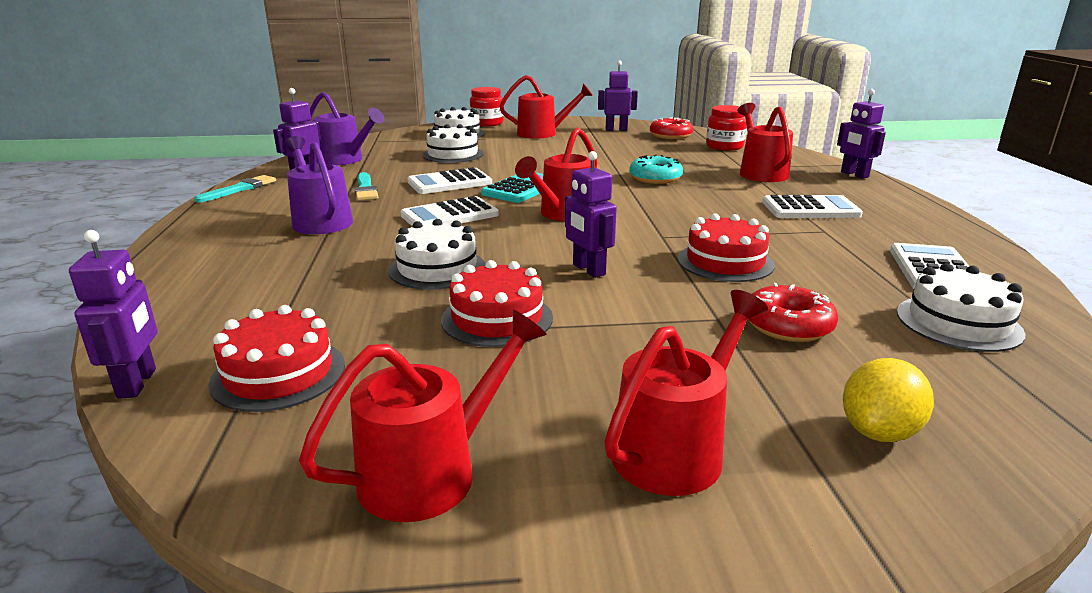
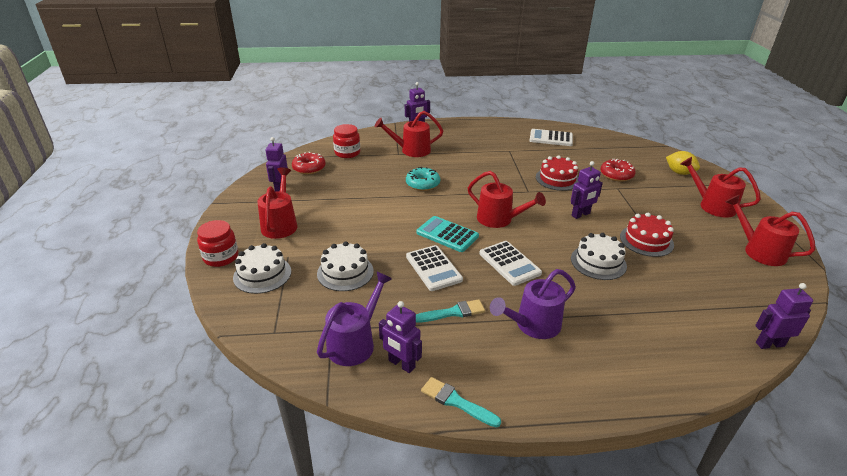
camera: 90 degrees left, 10 degrees up
(278, 374) = (731, 299): red cake -> none
(810, 209) = (477, 148): white calculator -> none
(958, 323) = (597, 145): white cake -> none

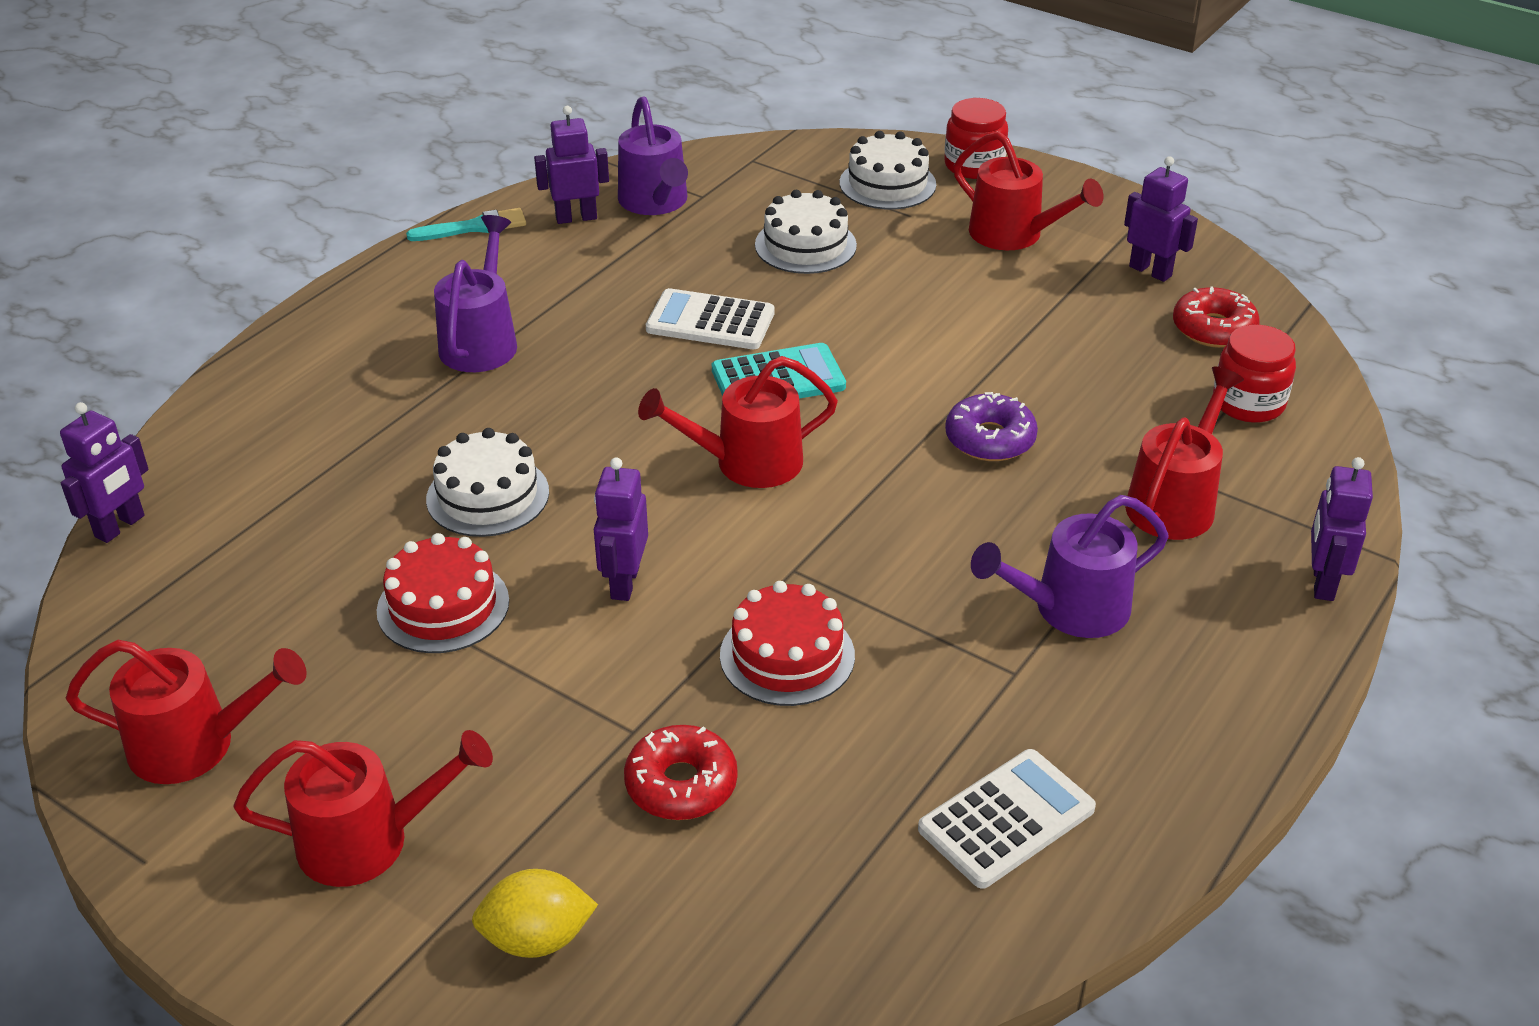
camera: 130 degrees right, 5 degrees up
(423, 184) = (990, 439): turquoise donut -> purple donut
(453, 312) = (599, 292): turquoise brush -> none
(476, 151) = (1069, 609): none -> purple watering can
(509, 263) = (620, 399): white calculator -> none

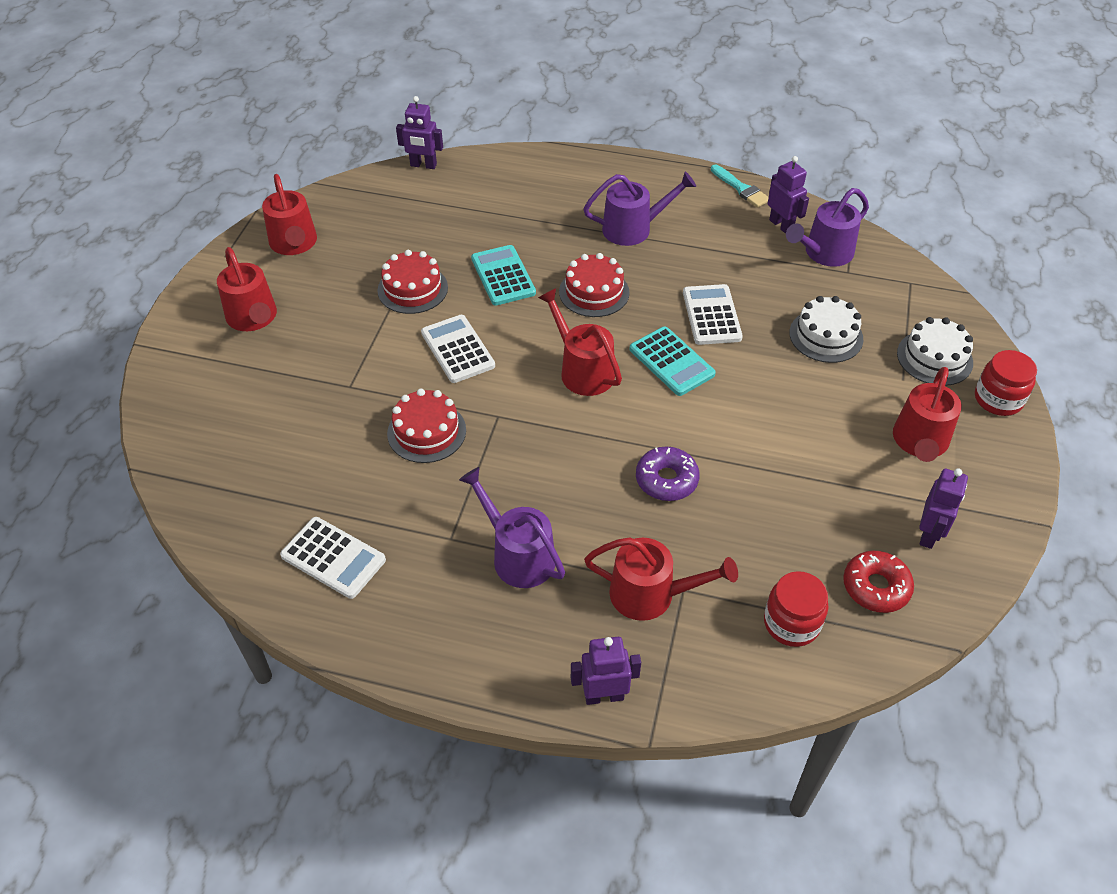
camera: 70 degrees right, 10 degrees up
(488, 495) = (503, 276): white cake -> turquoise calculator
(537, 938) = (210, 393): yellow lemon -> none
(591, 412) = (594, 292): none -> red cake
(624, 582) = (457, 349): purple robot -> white calculator
(681, 784) = (319, 415): red donut -> none

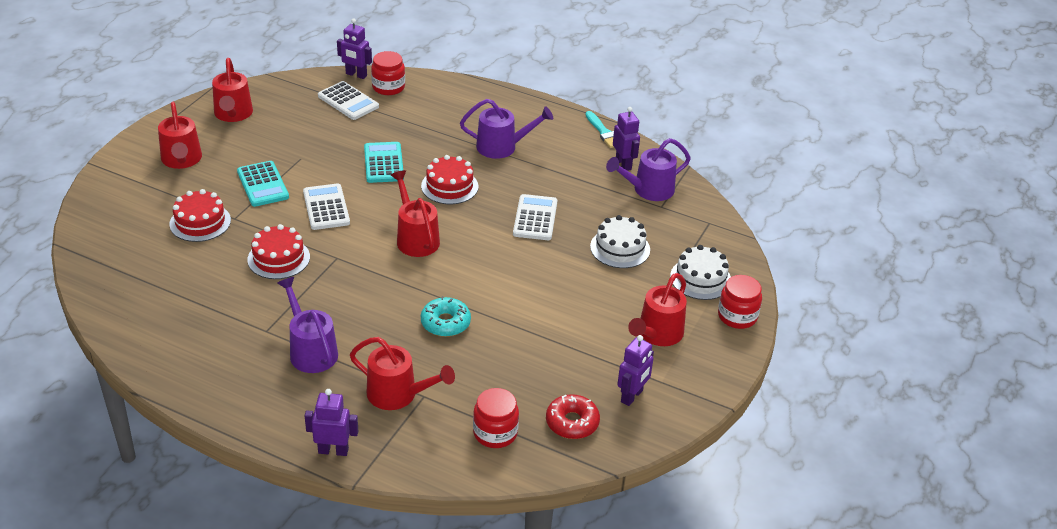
camera: 10 degrees right, 10 degrees down
(333, 558) = (176, 327): white calculator -> white calculator (348, 101)
(412, 289) = (310, 160): red cake -> red cake (200, 222)
(468, 175) = (388, 87): none -> red jar
(666, 480) = (445, 323): purple donut -> turquoise donut
(671, 362) = (488, 244): turquoise calculator -> turquoise calculator (263, 184)

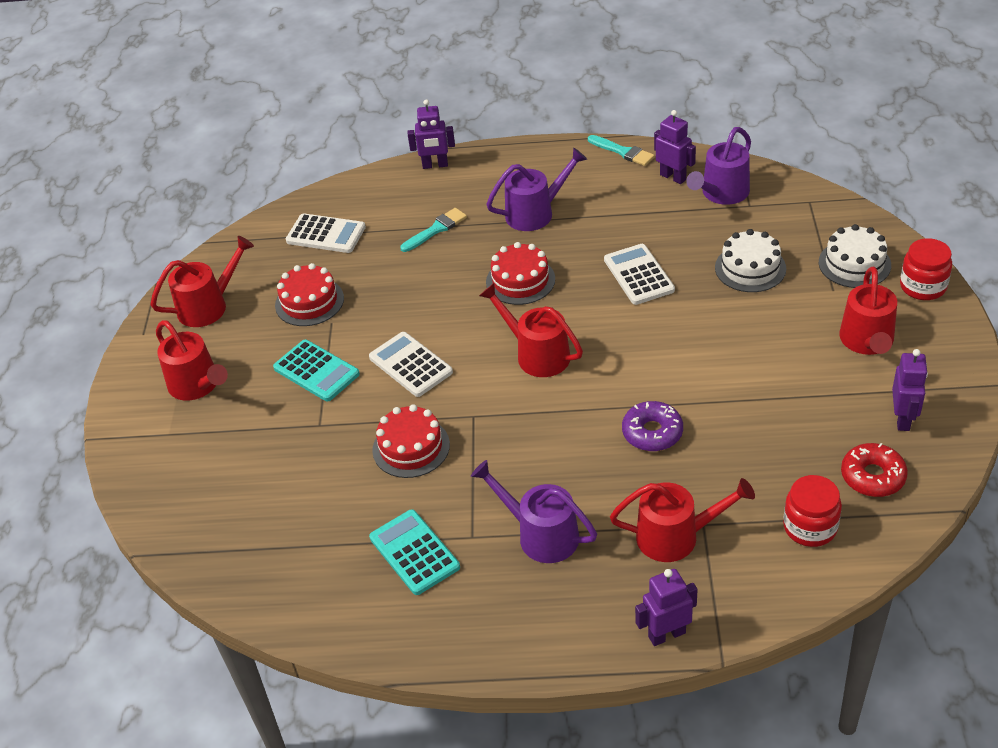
camera: 20 degrees left, 5 degrees up
(200, 222) = (284, 448): red cake -> red cake (309, 302)
(233, 114) = (209, 306): red watering can -> red watering can turned 90 degrees counterclockwise
(356, 75) = (307, 200): purple robot -> purple robot (435, 165)
(383, 163) = (427, 286): turquoise calculator -> turquoise calculator (414, 552)
(388, 87) = (355, 199): red jar -> none
(424, 129) = (436, 229): none -> turquoise brush
(445, 323) = (652, 432): turquoise donut -> purple donut

